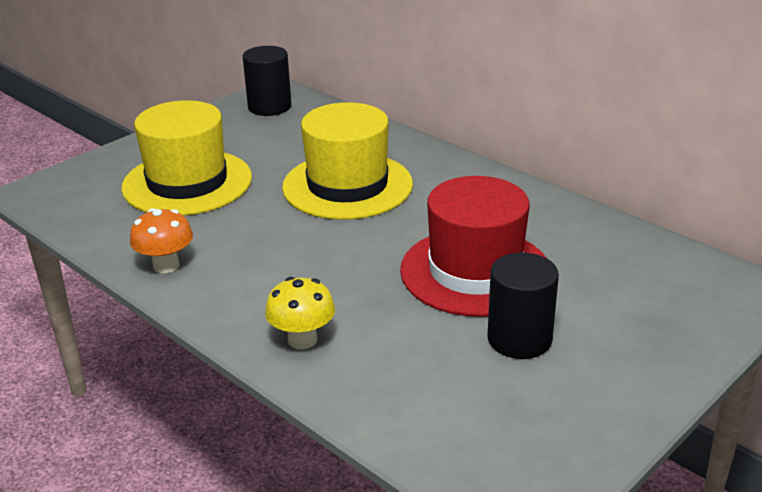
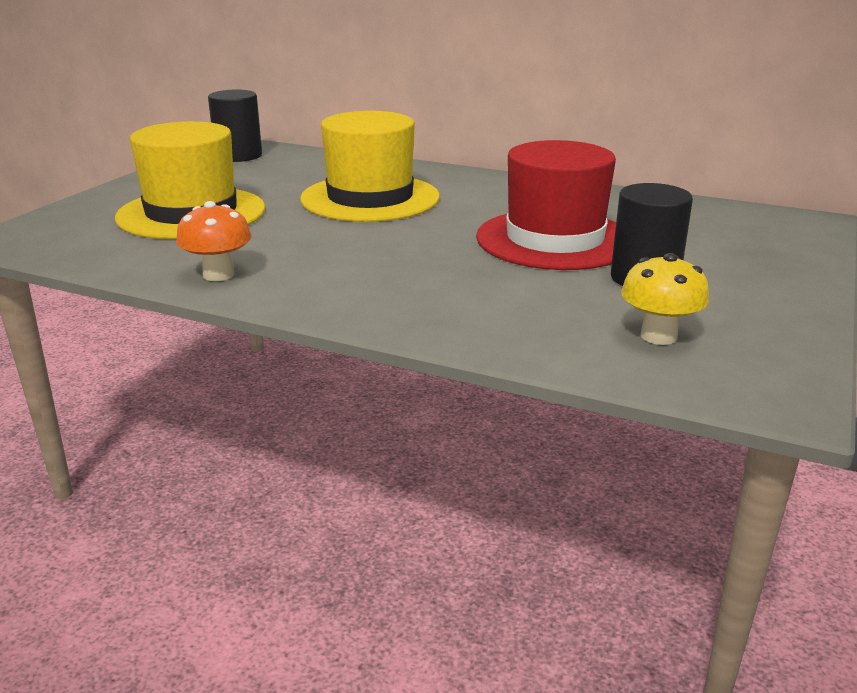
camera: 20 degrees left, 5 degrees down
(302, 340) = (426, 309): yellow mushroom -> yellow mushroom (658, 336)

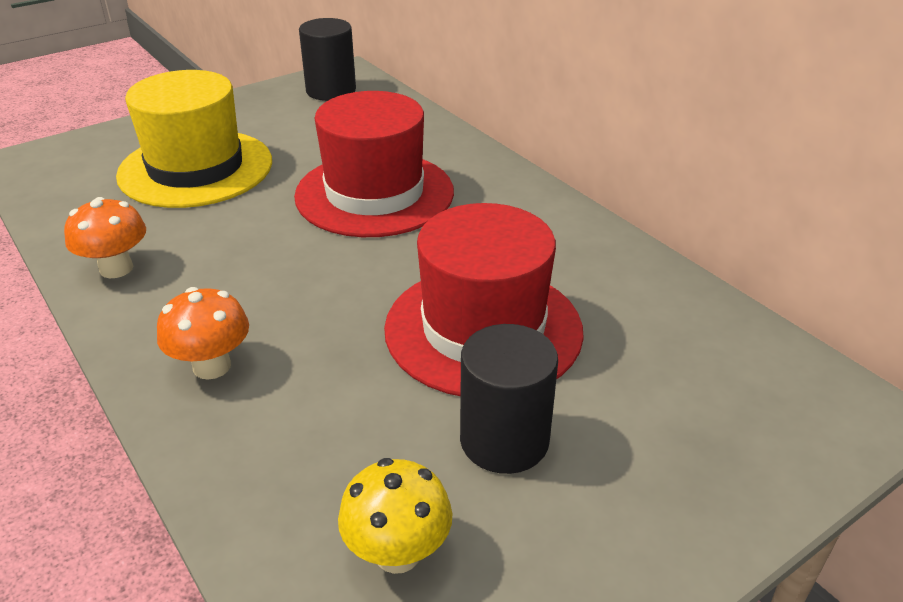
camera: 30 degrees right, 10 degrees up
(370, 198) = (374, 194): yellow hat -> red hat
(392, 299) = (212, 366): none -> orange mushroom

